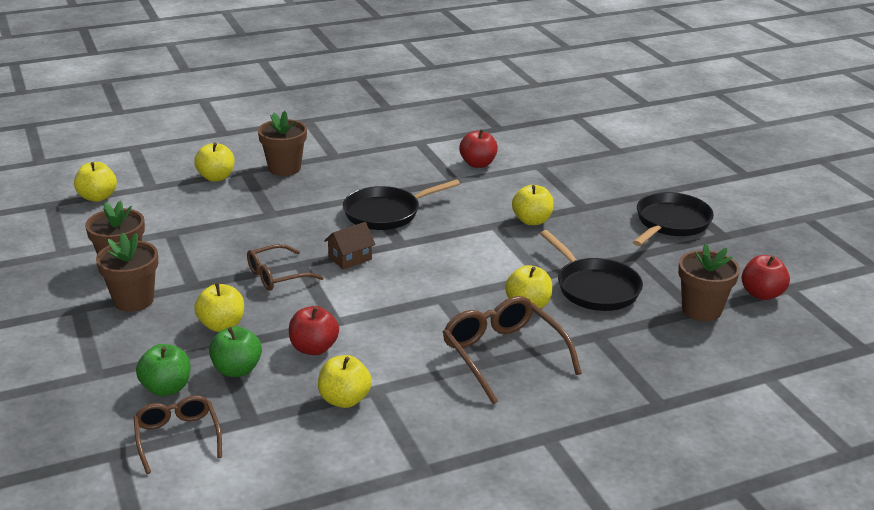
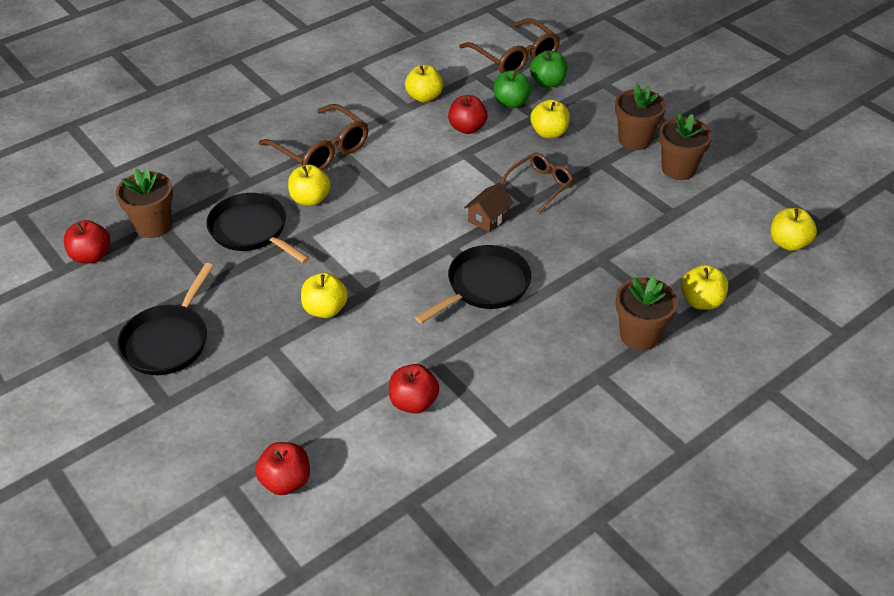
camera: 165 degrees right, 15 degrees up
(177, 438) = (514, 57): brown glasses -> brown glasses, size x1.55
(578, 146) = (286, 481): none -> red apple

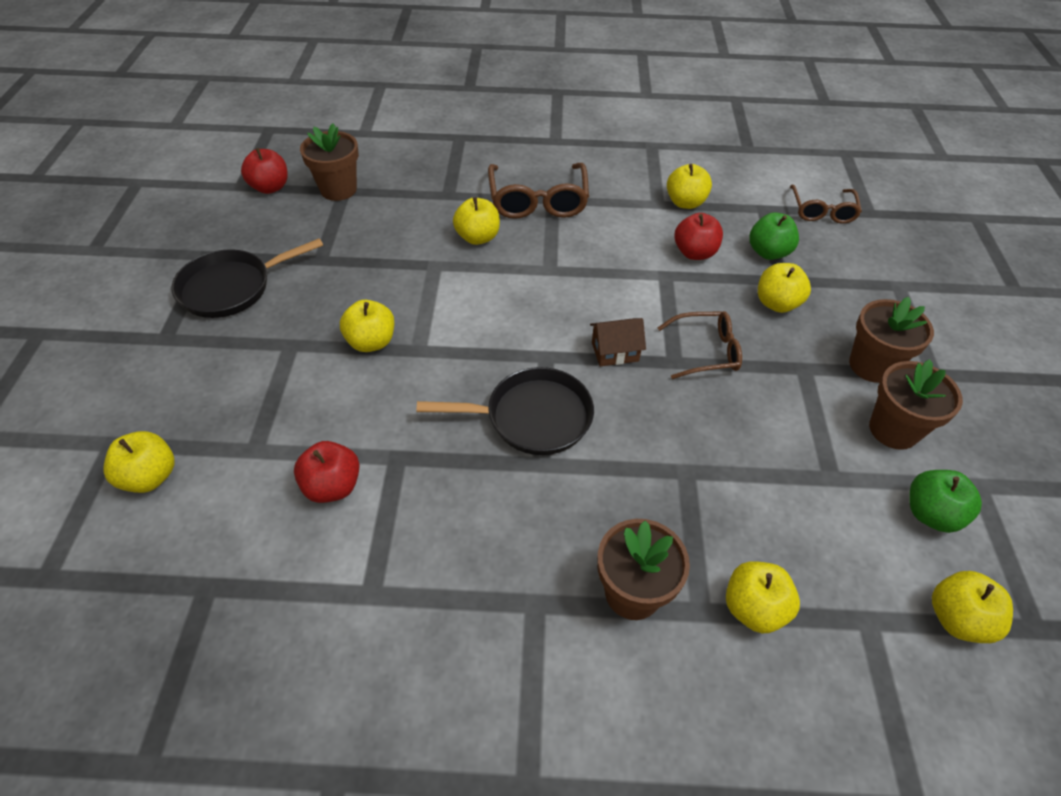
camera: 40 degrees right, 5 degrees up
(252, 231) = (400, 237): black pan -> none
(286, 481) = (150, 477): red apple -> yellow apple
(514, 57) = (822, 211): brown glasses -> brown glasses, size x0.64
(547, 82) = (831, 253): green apple -> green apple (930, 514)

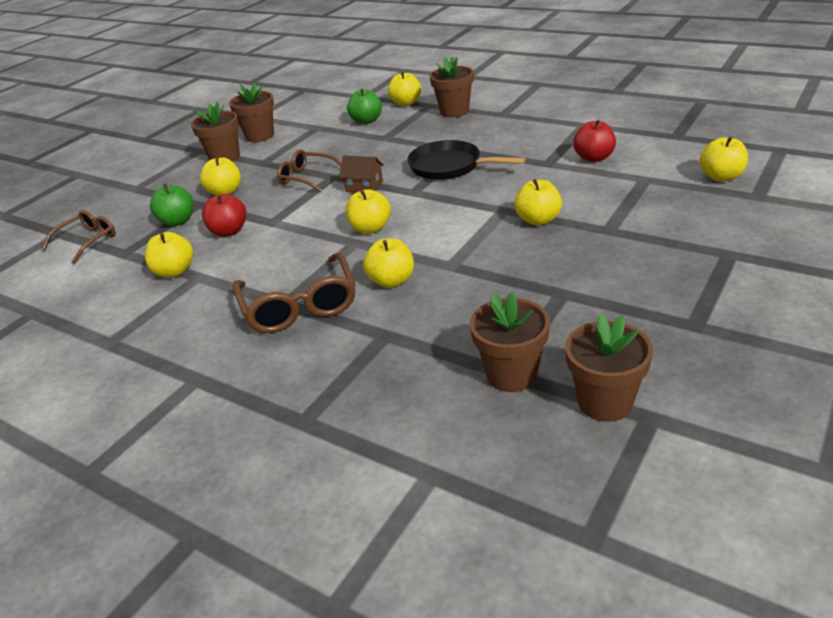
camera: 145 degrees left, 15 degrees down
(232, 287) = (662, 284): black pan -> none
(270, 187) = (605, 402): red apple -> brown flower pot
(538, 200) = (299, 305): brown glasses -> brown glasses turned 135 degrees clockwise
(930, 514) = (292, 113): green apple -> green apple (366, 121)
(957, 619) = (329, 93): yellow apple -> yellow apple (370, 228)

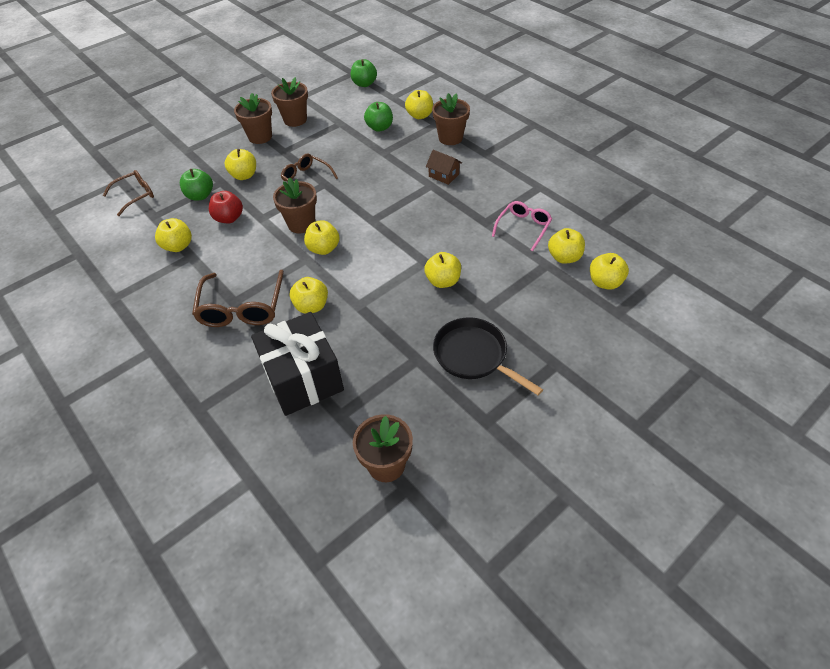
camera: 15 degrees right, 15 degrees up
(324, 94) = (364, 84): none -> green apple
(364, 186) = (341, 202): brown house -> brown house (443, 175)
(429, 350) = (303, 378): none -> black gift
(450, 167) = (412, 201): black pan -> black pan (474, 356)
(511, 374) = (342, 419): brown flower pot -> brown flower pot (301, 224)
(594, 158) = (523, 228): red apple -> pink glasses
(659, 169) = (564, 257): none -> yellow apple

